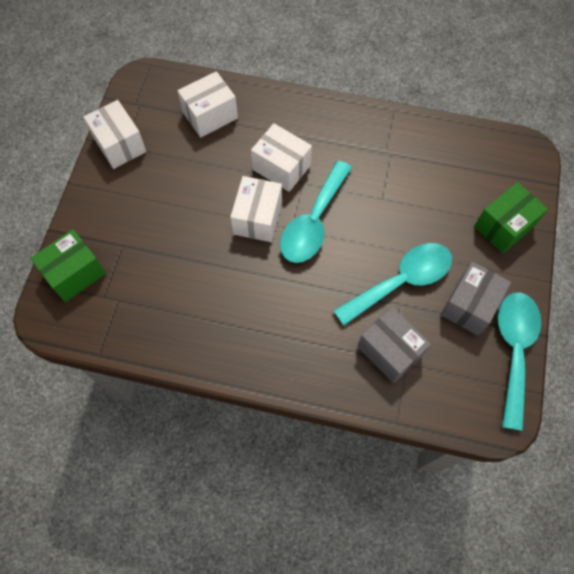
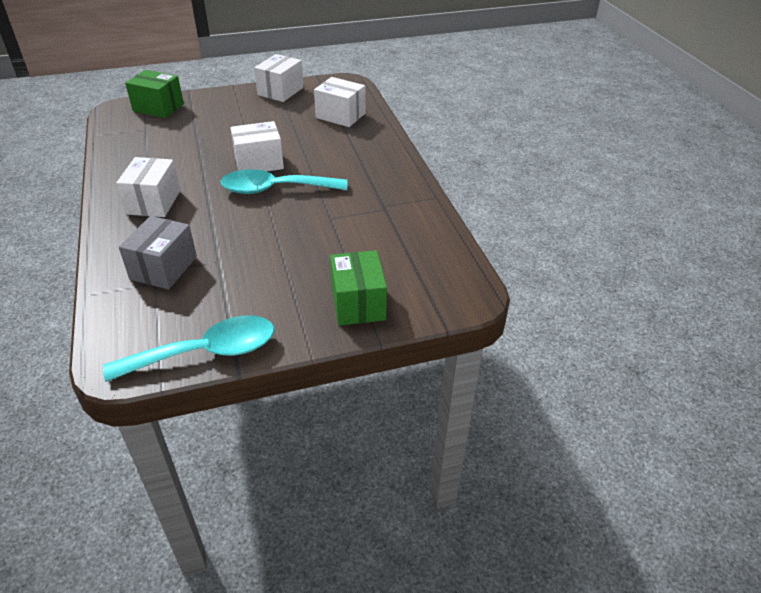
camera: 60 degrees right, 25 degrees down
(281, 167) = (318, 159): white box -> white box (153, 202)
(401, 281) = (244, 254): turquoise spoon -> none
(469, 305) = (243, 305): grey box -> none
(504, 226) = (358, 303): green box -> green box turned 60 degrees clockwise

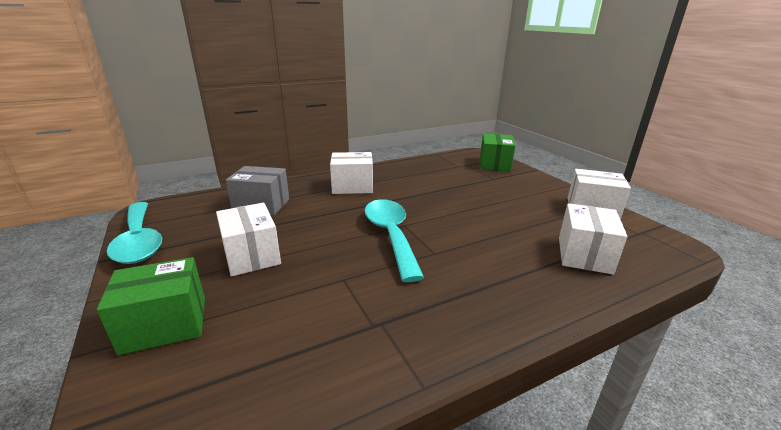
camera: 80 degrees right, 15 degrees down
(259, 163) = (436, 219): white box -> white box (251, 255)

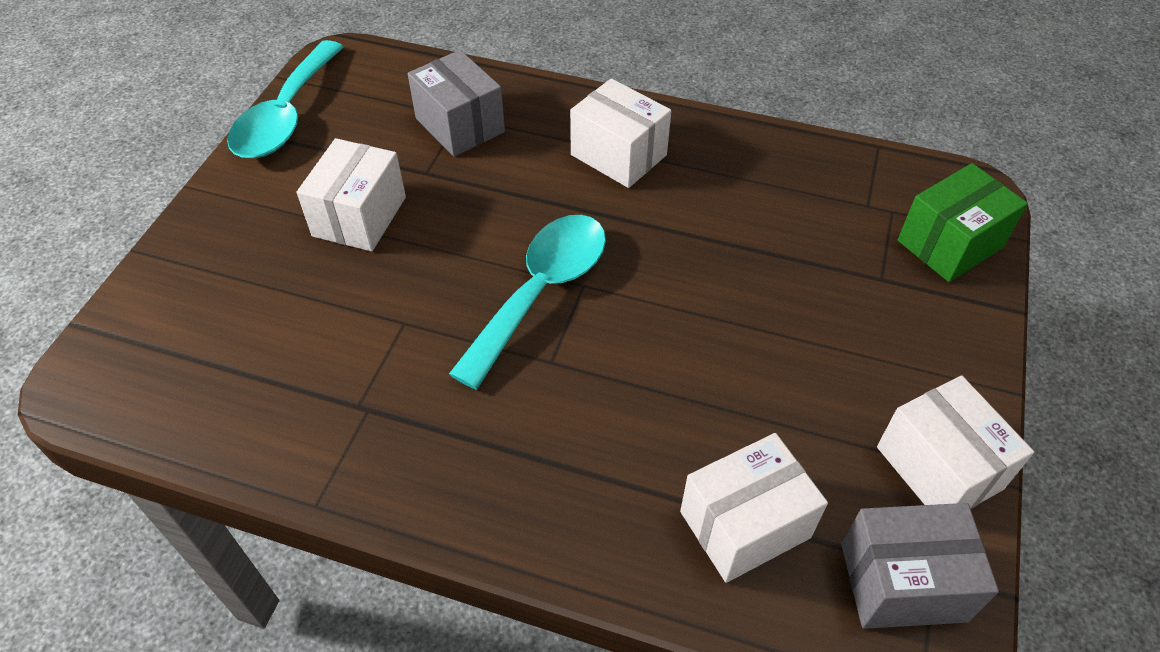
camera: 45 degrees right, 25 degrees up
(165, 324) = (210, 262): green box -> none
(643, 239) = (902, 582): none -> grey box

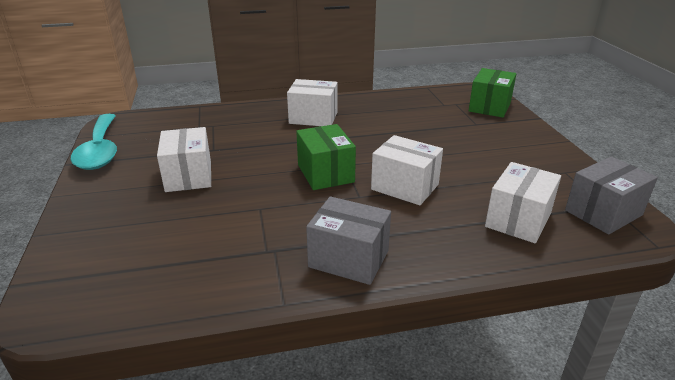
camera: 30 degrees left, 20 degrees down
(460, 125) = (216, 128): grey box -> grey box (349, 259)
(541, 291) = (325, 173): turquoise spoon -> green box
(939, 468) = (570, 172): white box -> white box (405, 187)

